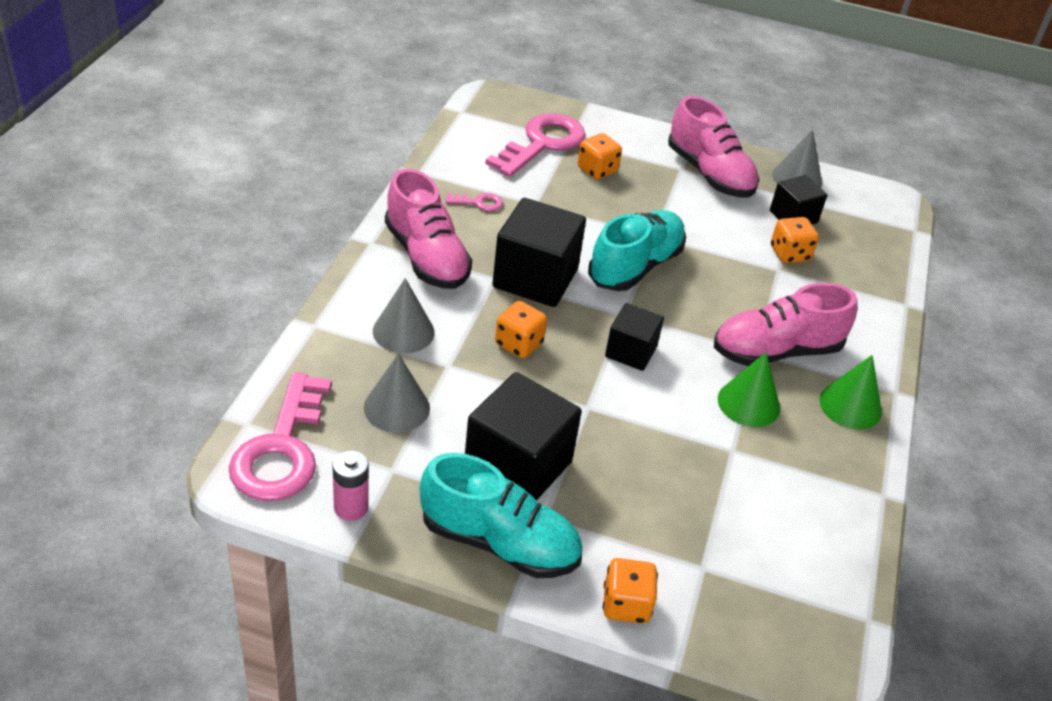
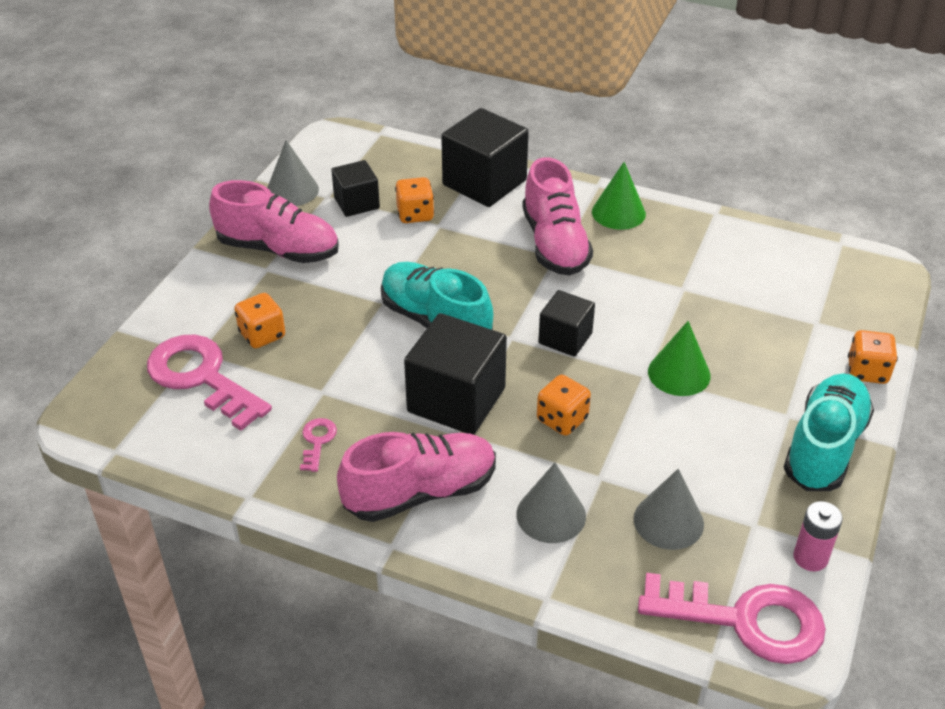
camera: 80 degrees left, 0 degrees up
(518, 466) = (730, 430): black cube -> black cube (484, 182)
(709, 174) = (278, 249): pink shoe -> pink shoe turned 45 degrees clockwise
(748, 403) = (624, 270): green cone -> green cone (679, 373)

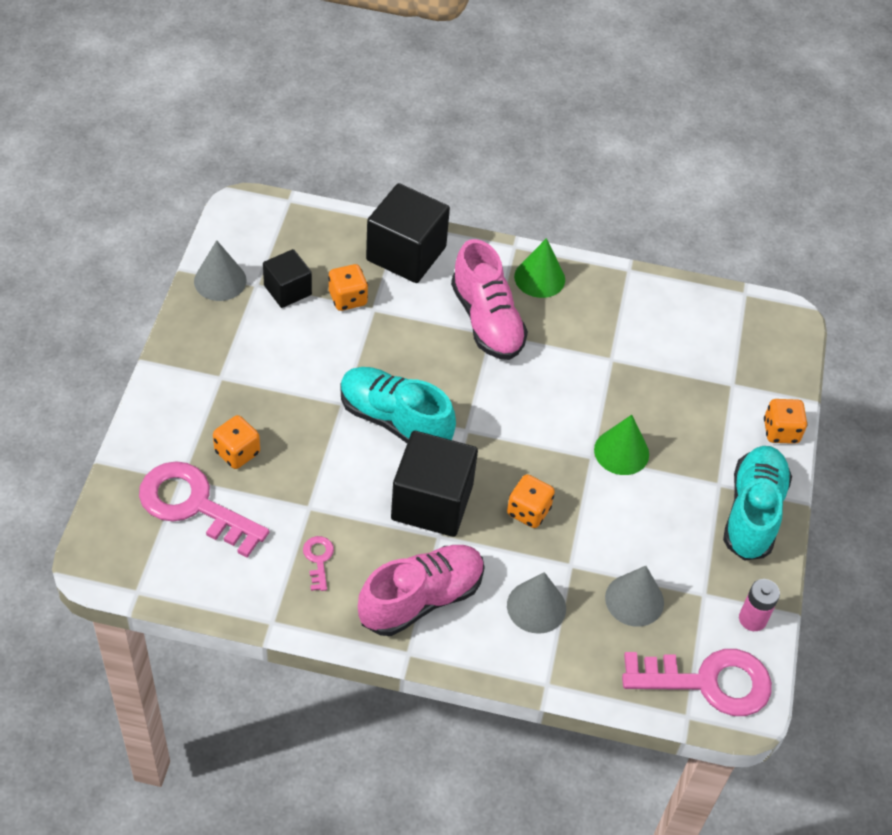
camera: 15 degrees left, 10 degrees up
(278, 249) = (226, 353): pink shoe -> none
(565, 338) = (515, 425): black cube -> none

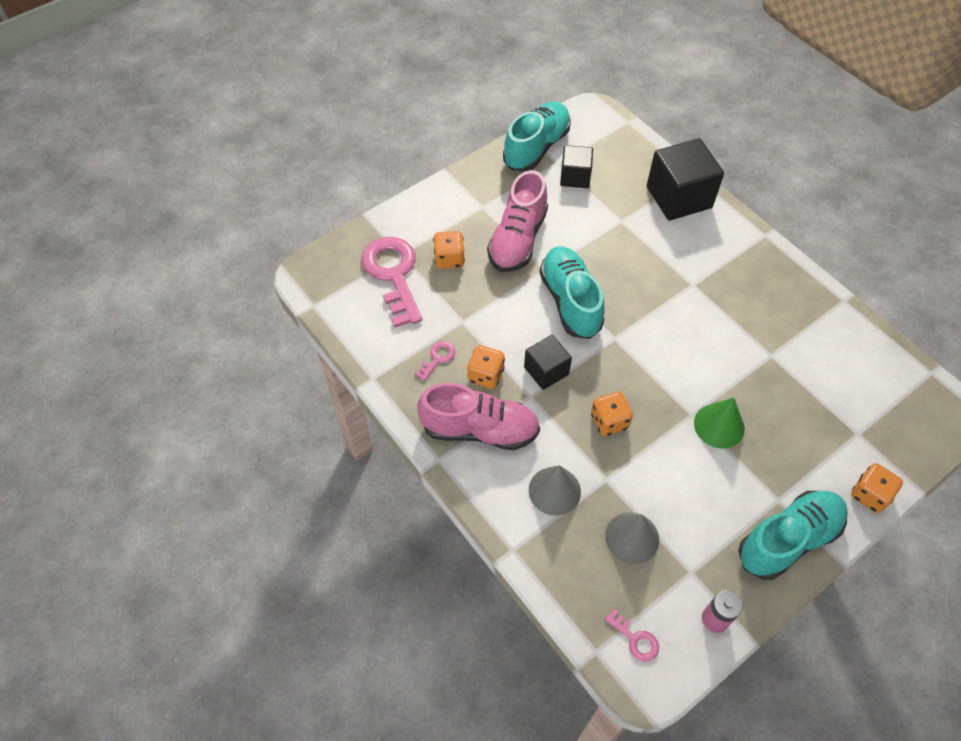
camera: 45 degrees right, 5 degrees up
(220, 281) = (536, 147): grey cone -> turquoise shoe
(348, 298) = (610, 204): orange dice -> orange dice (485, 375)
(432, 502) = (546, 371): black cube -> black cube, size x0.58
(487, 321) = (697, 274): pink shoe -> pink shoe (517, 240)
(539, 278) = (765, 267): green cone -> none
(708, 682) = (635, 639): pink key -> pink key, size x0.43

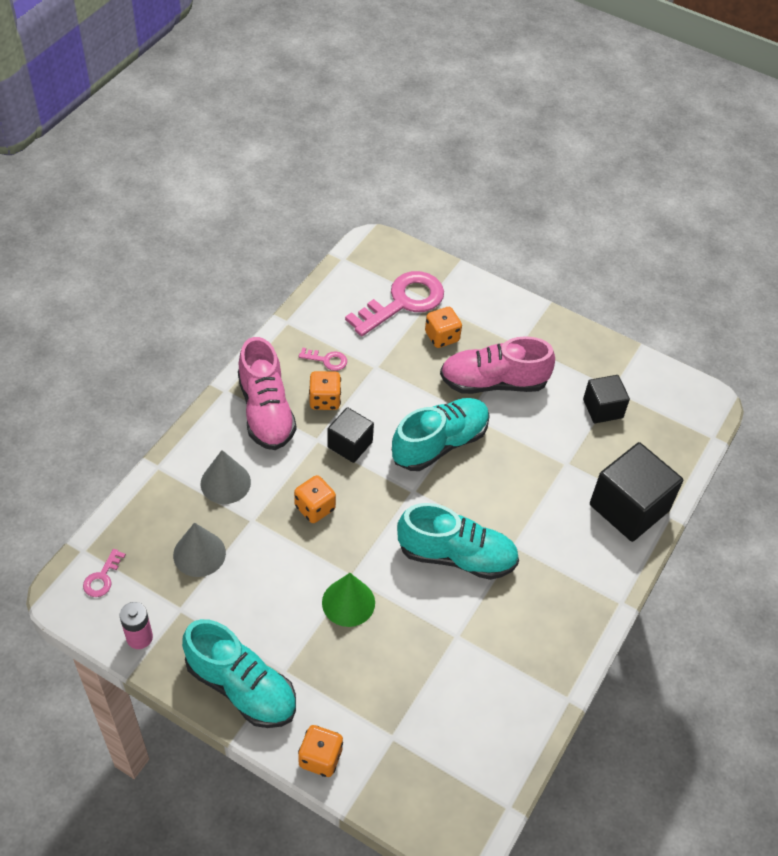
camera: 65 degrees right, 5 degrees down
(536, 147) = (623, 366): turquoise shoe -> turquoise shoe (456, 556)

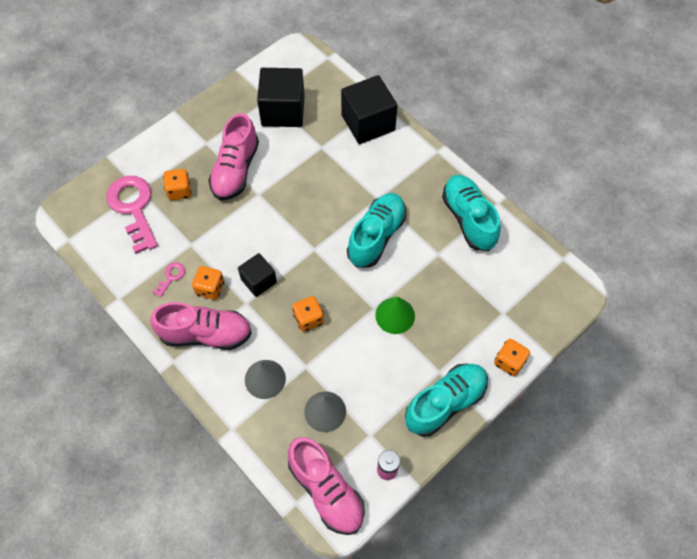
camera: 70 degrees left, 10 degrees up
(102, 577) = (326, 490): pink key -> pink shoe
(440, 443) = (278, 220): turquoise shoe -> turquoise shoe (468, 219)
(602, 408) = (283, 111): black cube -> black cube, size x1.72

